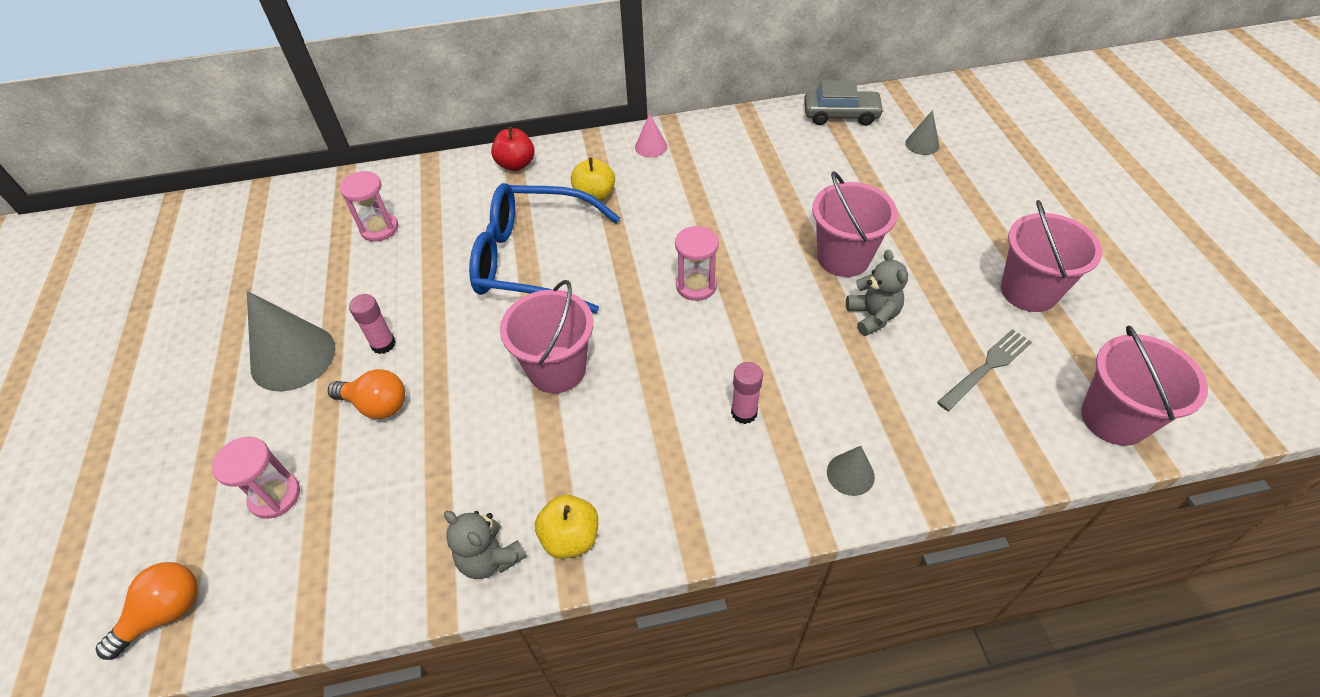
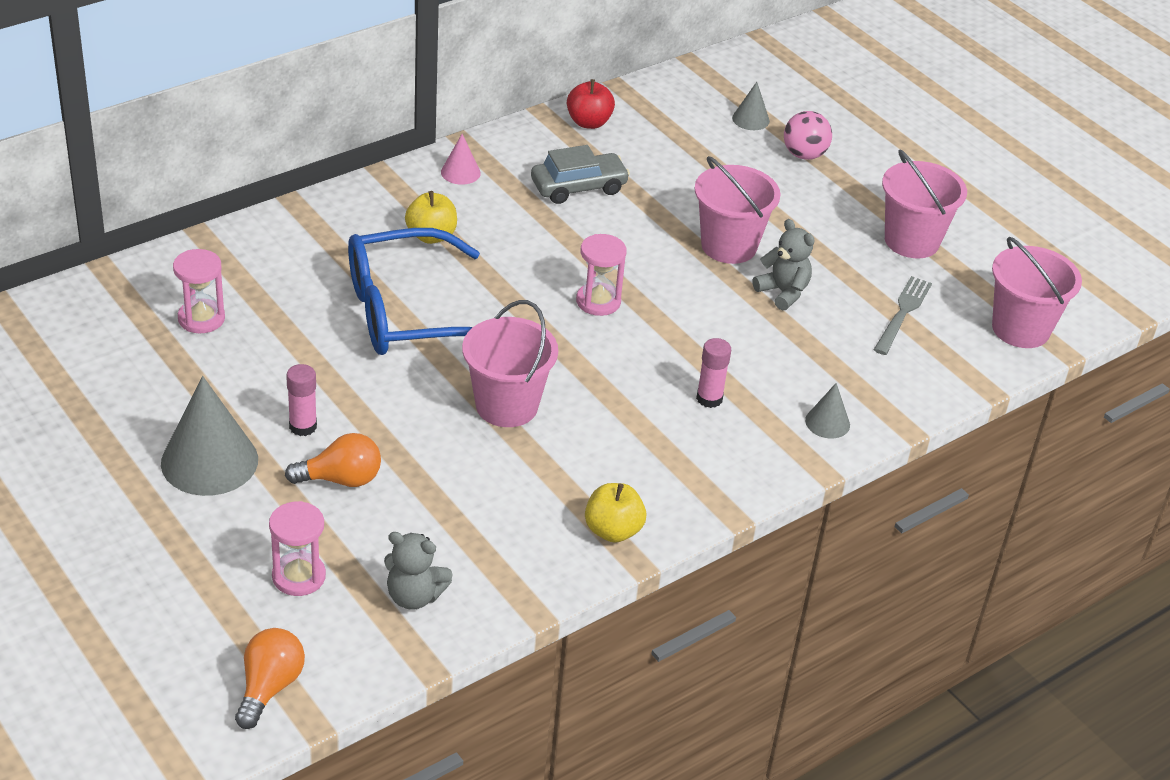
camera: 30 degrees left, 10 degrees down
(490, 558) = (550, 564): grey teddy bear -> grey teddy bear (414, 596)
(516, 164) = (314, 220): red apple -> red apple (589, 122)
(841, 115) = (651, 102): grey car -> grey car (578, 187)
(957, 185) = (804, 155): none -> pink ball

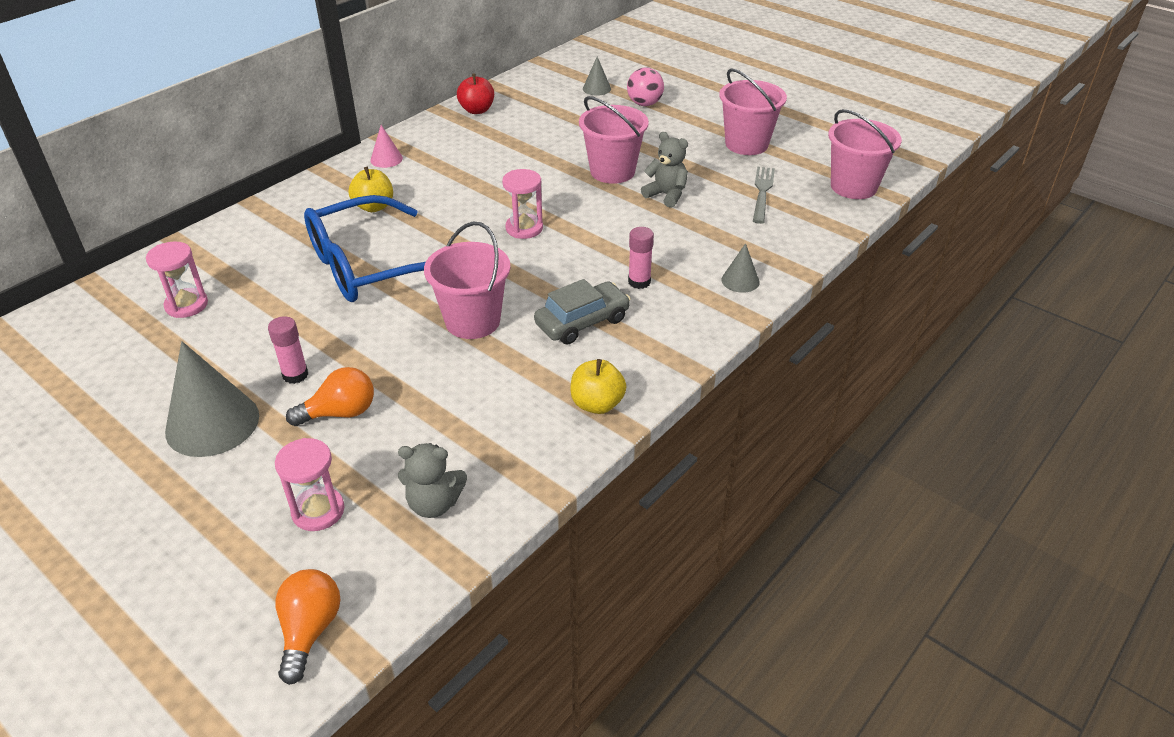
camera: 10 degrees left, 0 degrees up
(578, 187) = (482, 153): grey car -> grey car (582, 322)

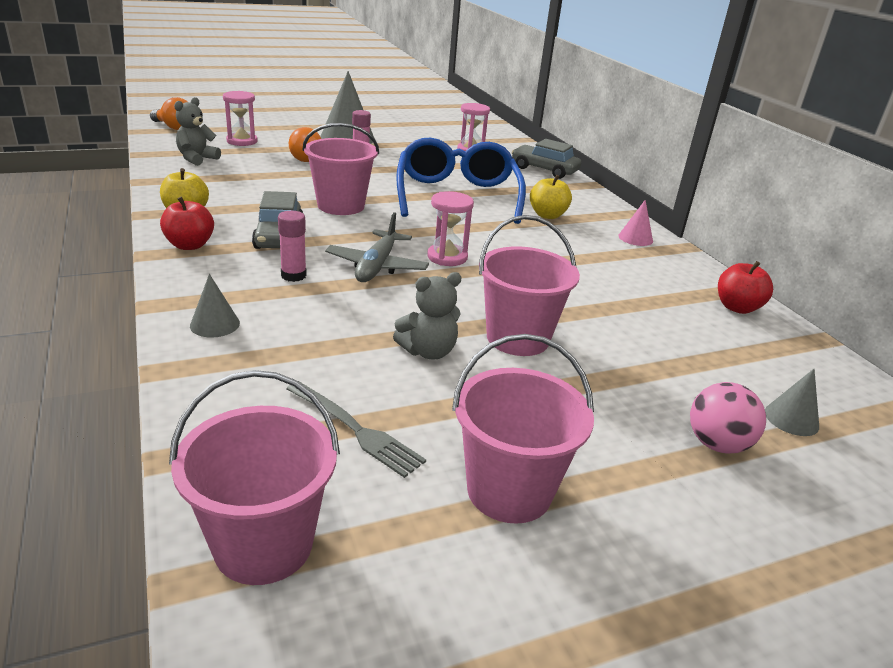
camera: 115 degrees right, 10 degrees down
(224, 238) = (544, 170): none -> grey car
(578, 252) = (377, 266): none -> grey plane
(655, 359) = (190, 245): none -> red apple

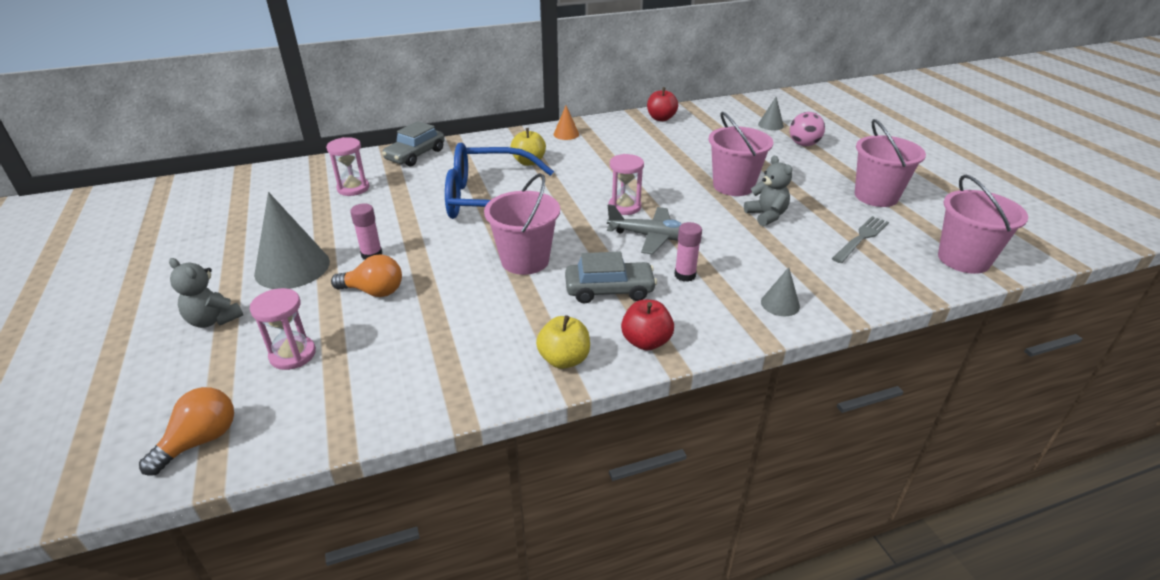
camera: 85 degrees left, 5 degrees up
(197, 159) = (371, 385): grey teddy bear -> grey teddy bear (213, 320)
(635, 238) = (566, 134): pink cone -> orange cone

